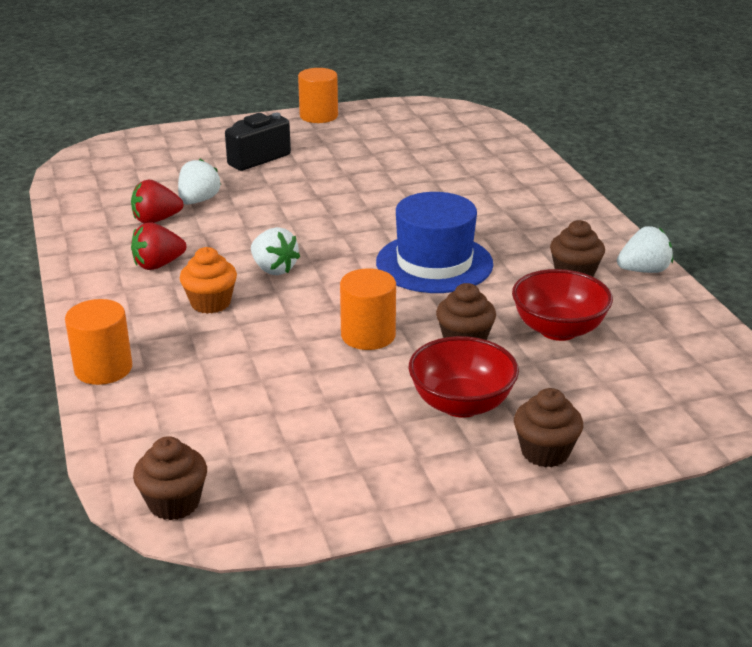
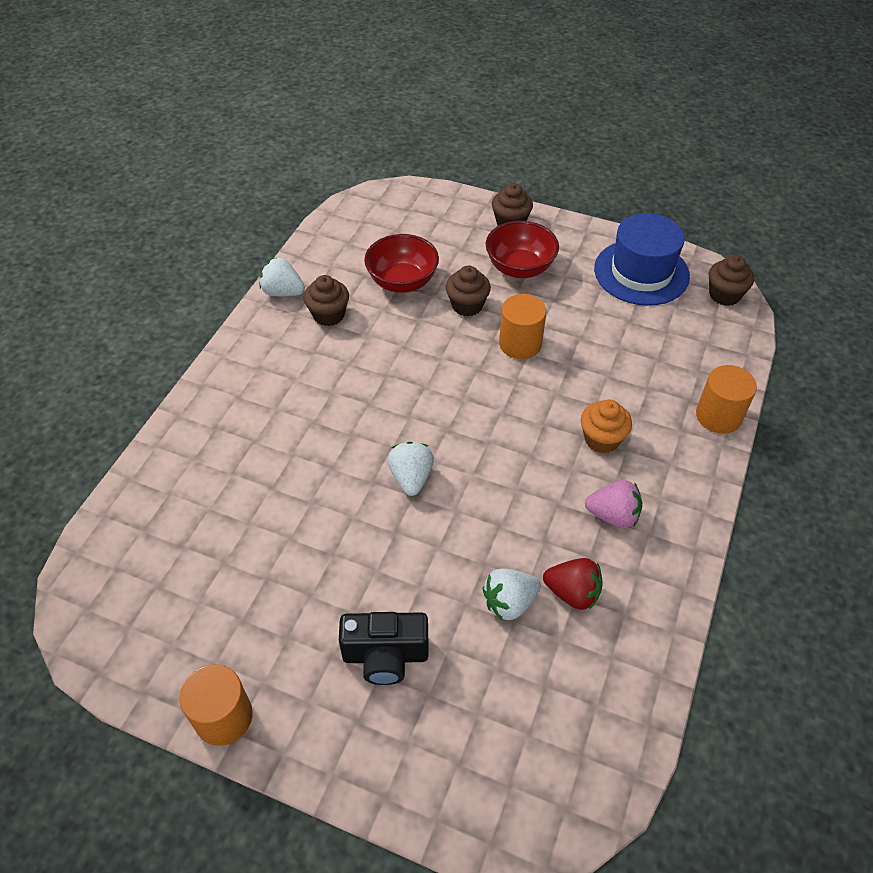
camera: 140 degrees left, 20 degrees up
(158, 265) = (613, 515): red strawberry -> pink strawberry
(274, 269) = (524, 449): white strawberry -> white strawberry (411, 478)
(434, 263) = (402, 382): blue hat -> blue hat (641, 272)

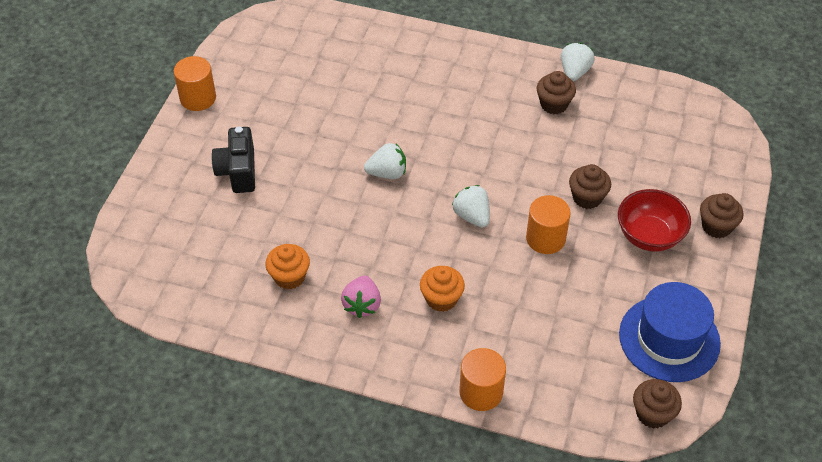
camera: 85 degrees right, 0 degrees up
(402, 282) = (607, 149): red bowl -> none
(509, 602) = (280, 238): white strawberry -> white strawberry (472, 216)
(572, 593) = (289, 277): red strawberry -> orange cupcake

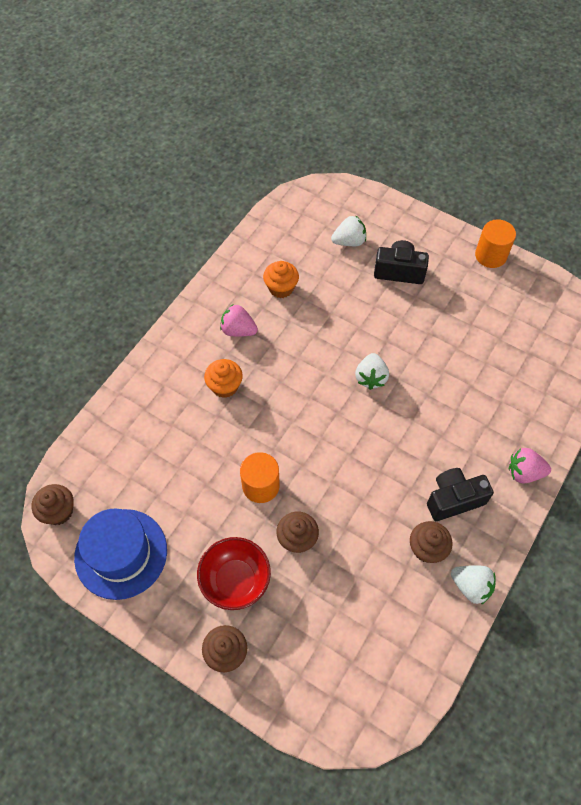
camera: 105 degrees right, 10 degrees up
(452, 49) = (524, 472): none -> pink strawberry
(472, 216) = (303, 432): white strawberry -> white strawberry (349, 241)
(481, 392) = (130, 391): orange cylinder -> none
(498, 92) = (454, 499): none -> black camera

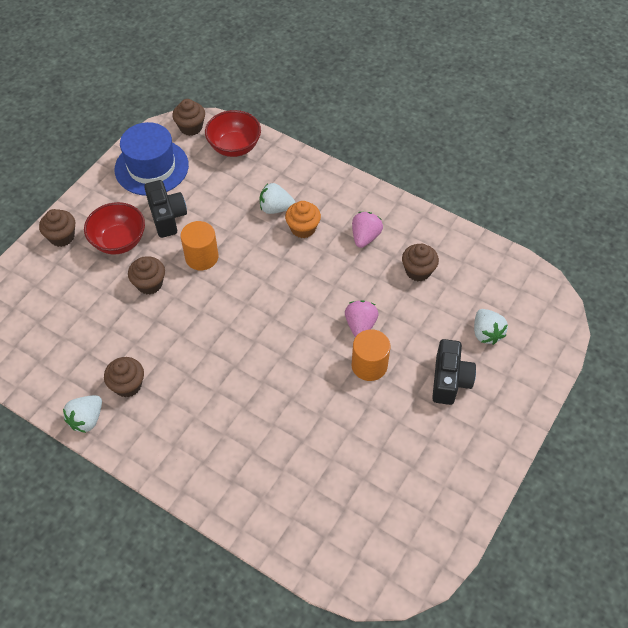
camera: 90 degrees right, 5 degrees down
(98, 459) = (234, 147): none -> red bowl
(281, 288) = (418, 271): orange cupcake -> brown cupcake
(371, 377) = (312, 347): white strawberry -> white strawberry (276, 208)
(454, 499) = (174, 412): black camera -> black camera (167, 217)
(490, 255) = (483, 481): orange cylinder -> orange cylinder (369, 365)
(524, 472) = (198, 482): pink strawberry -> pink strawberry (360, 325)

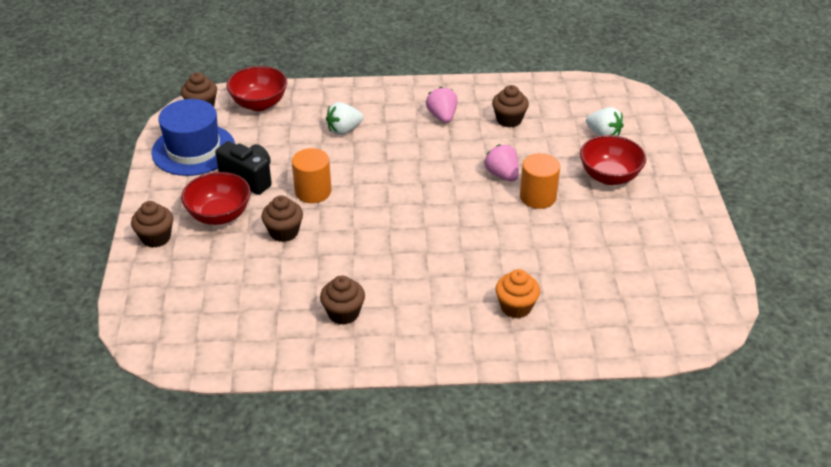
camera: 35 degrees left, 15 degrees down
(87, 419) = (331, 357): white strawberry -> none
(303, 228) = (383, 133): orange cupcake -> orange cupcake (516, 307)
(449, 380) = (609, 176): black camera -> red bowl

